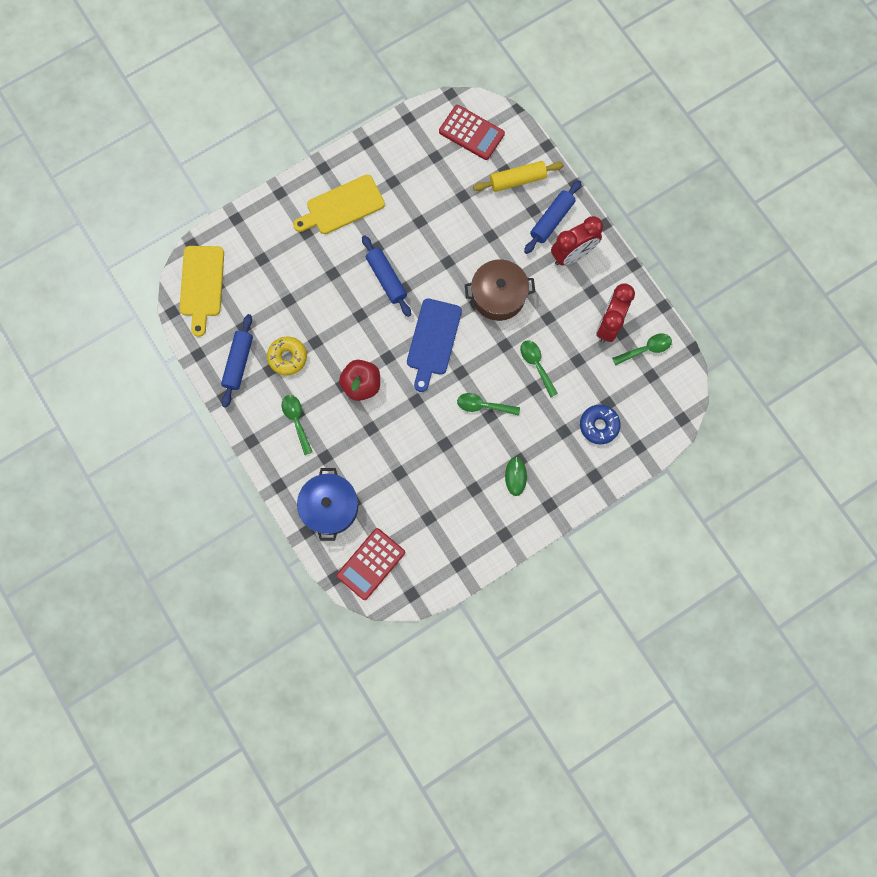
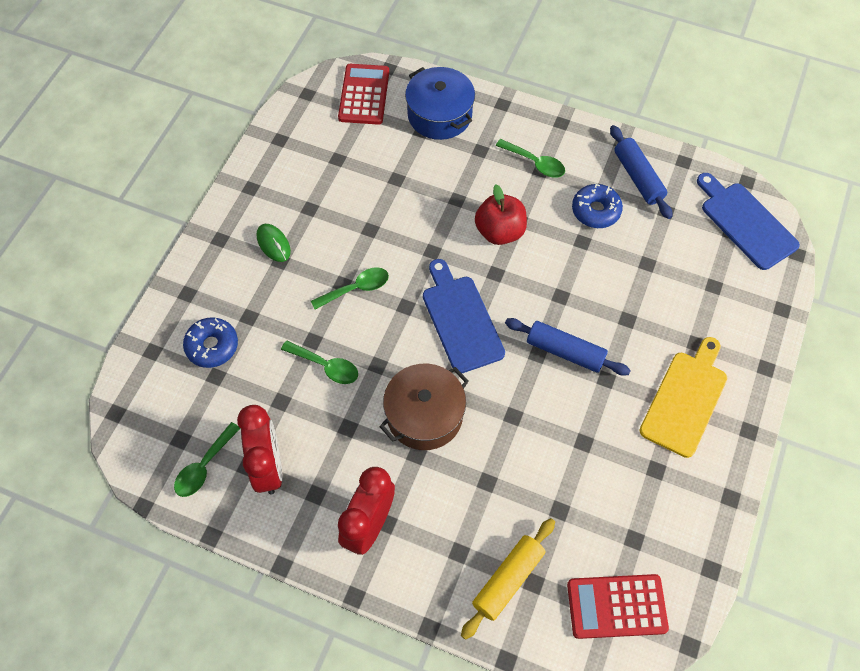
camera: 145 degrees right, 15 degrees down
(202, 285) = (745, 222): yellow cutting board -> blue cutting board
(288, 357) = (595, 211): yellow donut -> blue donut
(551, 220) = (426, 554): blue rolling pin -> none

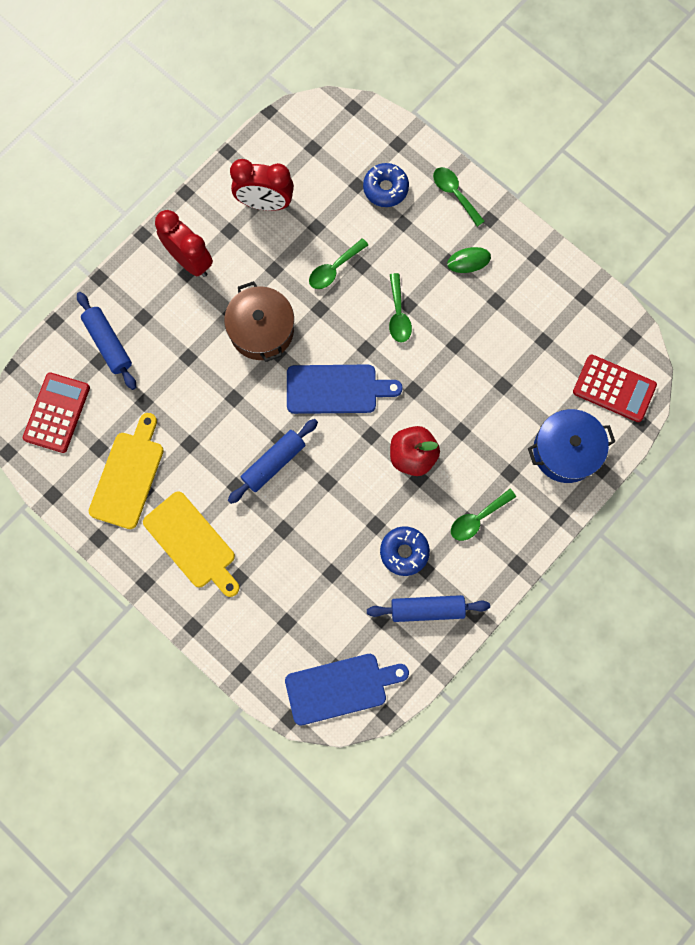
camera: 110 degrees right, 15 degrees up
(204, 466) = (283, 159): green spoon -> green spoon (455, 194)
(508, 580) = (108, 343): yellow rolling pin -> blue rolling pin
(648, 493) = (128, 475): none -> yellow cutting board

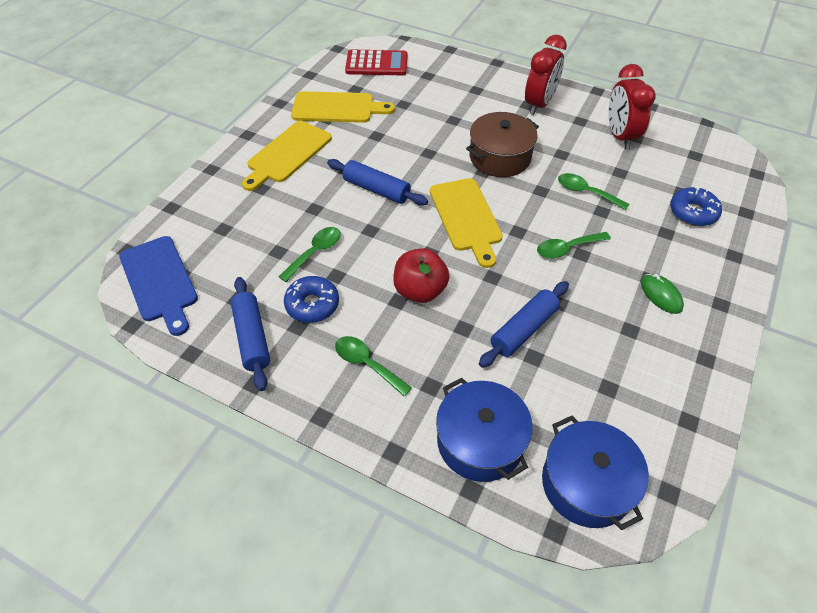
camera: 75 degrees right, 25 degrees down
(108, 343) = (444, 77): blue rolling pin -> blue rolling pin (524, 329)
(336, 389) = (466, 218): blue cutting board -> yellow cutting board
(455, 194) = (727, 268): green spoon -> green spoon (315, 252)
(614, 388) = (587, 483): red calculator -> blue pot

